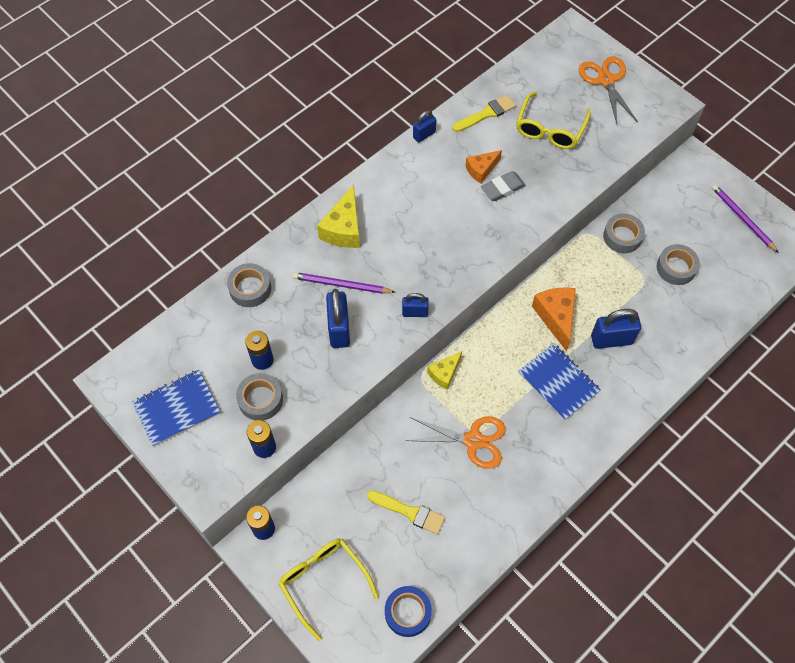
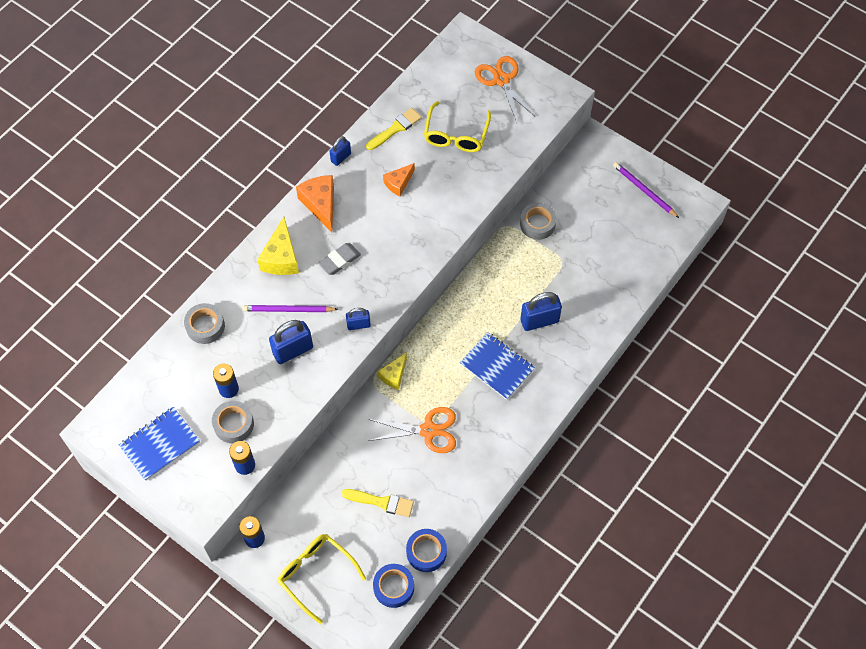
camera: 10 degrees left, 0 degrees up
(339, 329) = (293, 350): blue padlock -> blue padlock turned 75 degrees clockwise
(450, 578) = (426, 552): none -> blue tape
(502, 188) = (420, 198): grey eraser -> grey eraser (339, 260)
(556, 317) = (487, 308): orange cheese -> orange cheese (320, 204)
(676, 268) = (589, 246): grey tape -> none

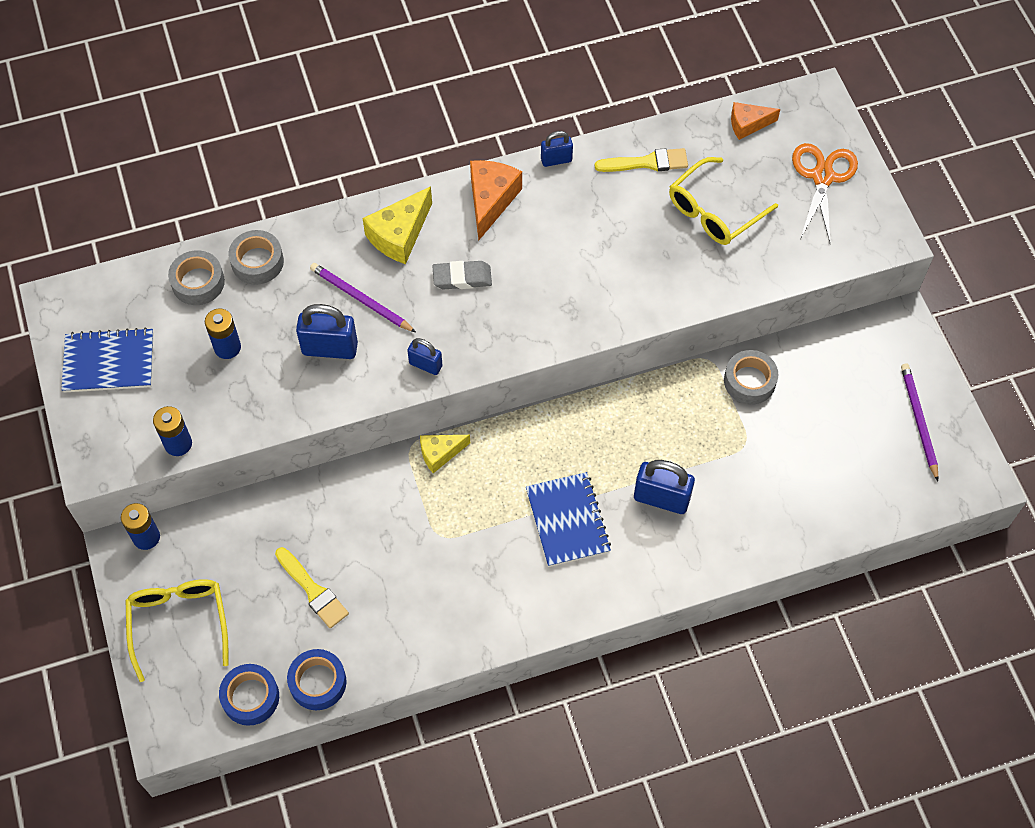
camera: 35 degrees right, 0 degrees up
(233, 424) = (202, 390): grey tape -> grey tape (198, 282)
(398, 183) = (600, 228): orange cheese -> orange cheese (748, 124)
(428, 431) = (429, 543): orange scissors -> none

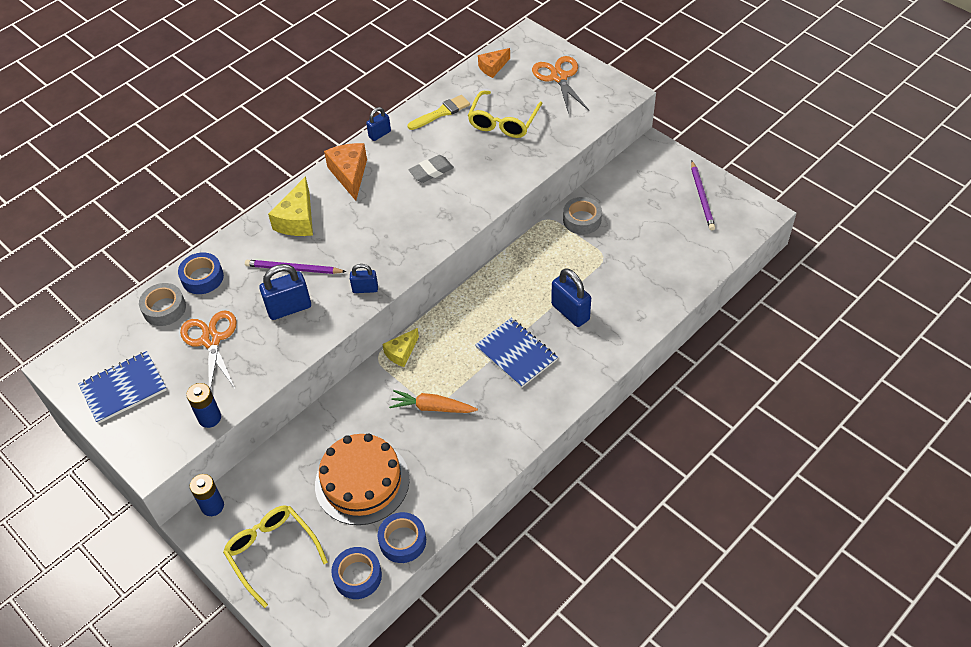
camera: 25 degrees left, 10 degrees down
(227, 347) = (211, 340): blue battery -> orange scissors
(257, 262) = (202, 277): grey tape -> blue tape
(313, 590) = (362, 482): yellow brush -> orange cake
(436, 540) = (432, 407): none -> orange carrot
(462, 278) = (358, 227): grey eraser -> grey eraser (431, 171)
(661, 498) = (570, 312): blue padlock -> blue padlock turned 60 degrees clockwise
(918, 421) = (702, 197): purple pencil -> purple pencil turned 150 degrees counterclockwise

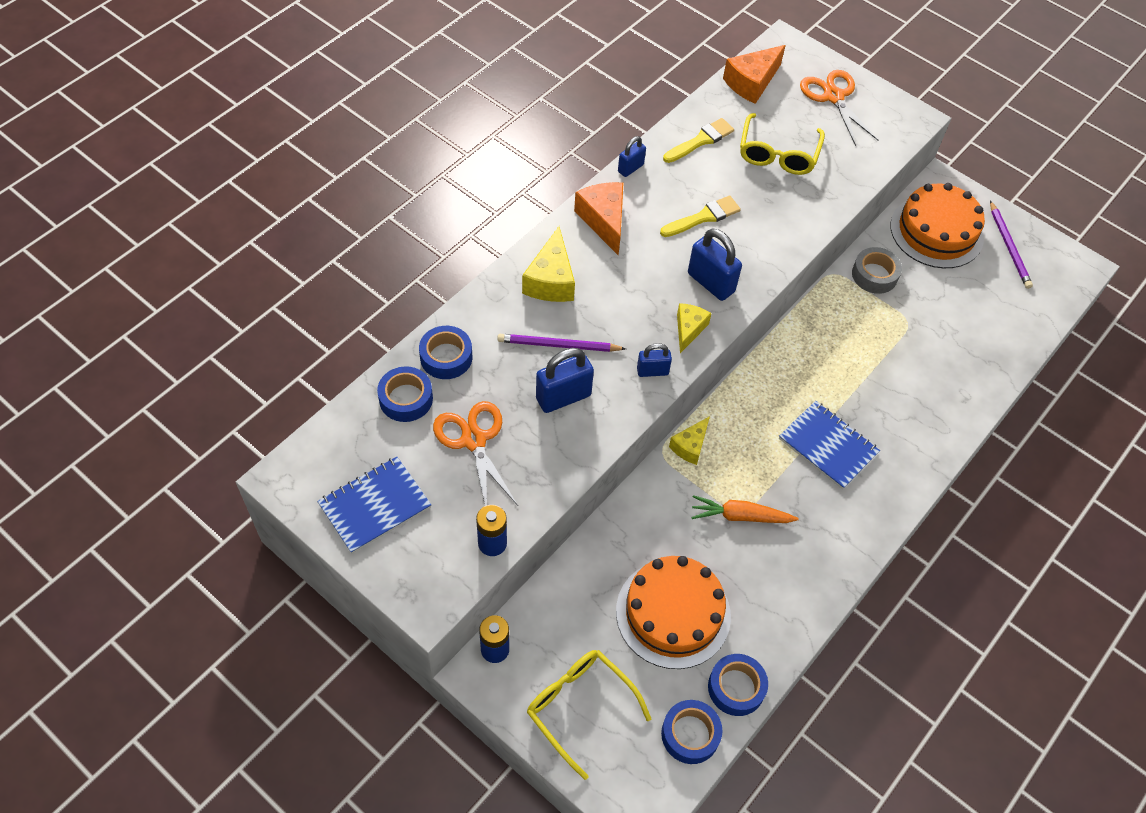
camera: 10 degrees left, 5 degrees up
(164, 309) = (406, 399): grey tape -> blue tape
(401, 257) = (689, 329): none -> yellow cheese
(431, 171) = (703, 217): grey eraser -> yellow brush
(493, 67) = (751, 82): orange cheese -> orange cheese, size x1.58
(570, 312) = (882, 392): blue padlock -> blue padlock (711, 283)
(641, 185) = (936, 231): none -> orange cake

